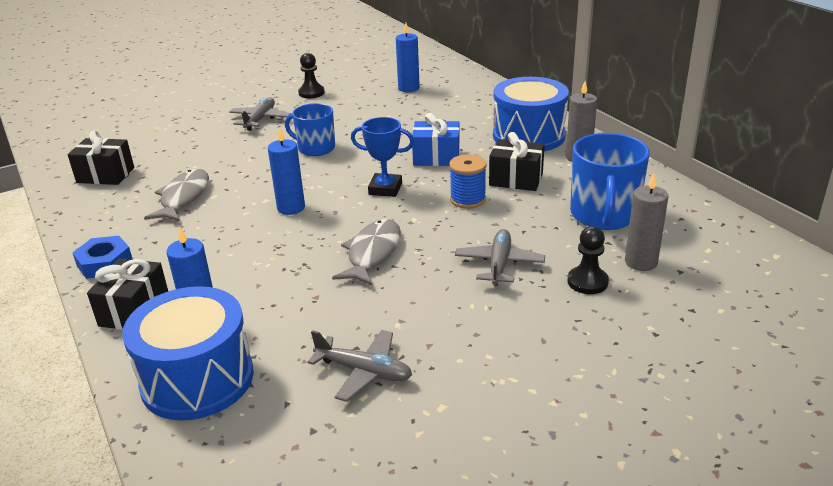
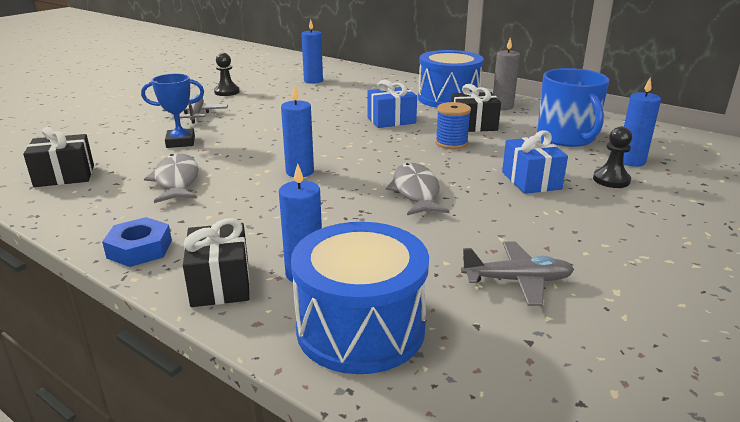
camera: 25 degrees left, 5 degrees down
(315, 148) = (274, 127): blue mug -> none
(385, 189) = (372, 146): blue trophy -> blue trophy (180, 142)
(499, 264) = (531, 180): grey plane -> blue gift
(641, 262) = (631, 161): grey candle -> blue candle

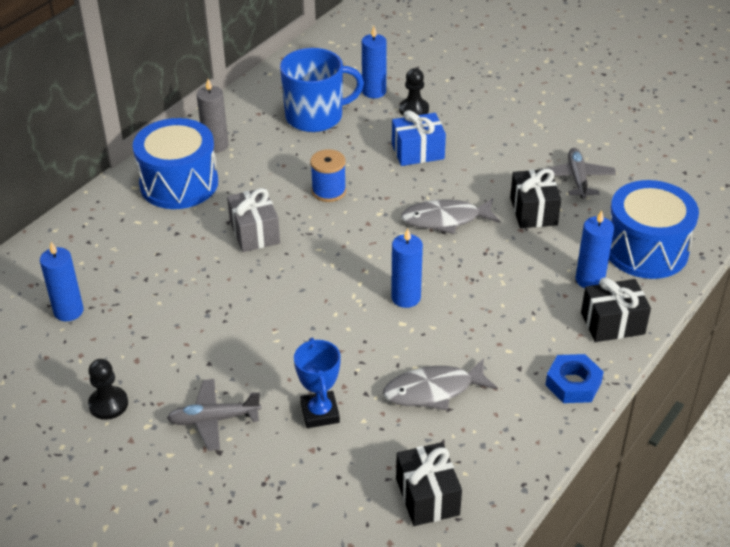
camera: 90 degrees left, 15 degrees up
(391, 120) = (254, 232): blue gift -> grey gift
(473, 125) = (277, 172): black gift -> black gift (533, 211)

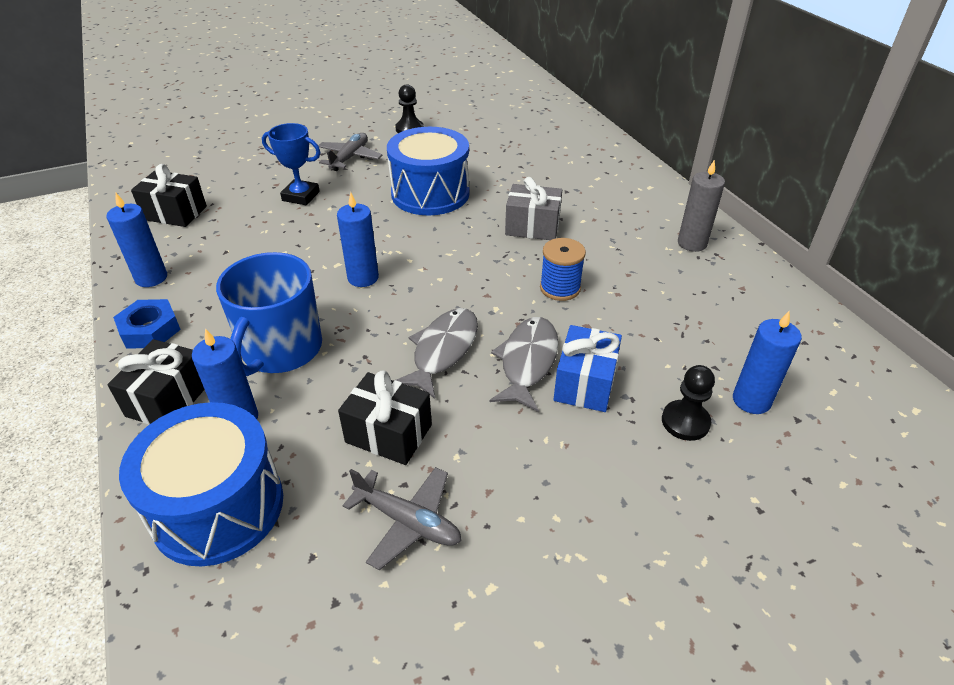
camera: 120 degrees right, 0 degrees up
(68, 311) = (514, 133): blue candle -> blue candle (151, 278)
(179, 183) = (639, 208): blue drum -> blue drum (430, 193)
(315, 116) = (713, 327): blue mug -> blue mug (281, 349)
(433, 391) = (250, 251): grey fish -> grey fish (527, 362)

